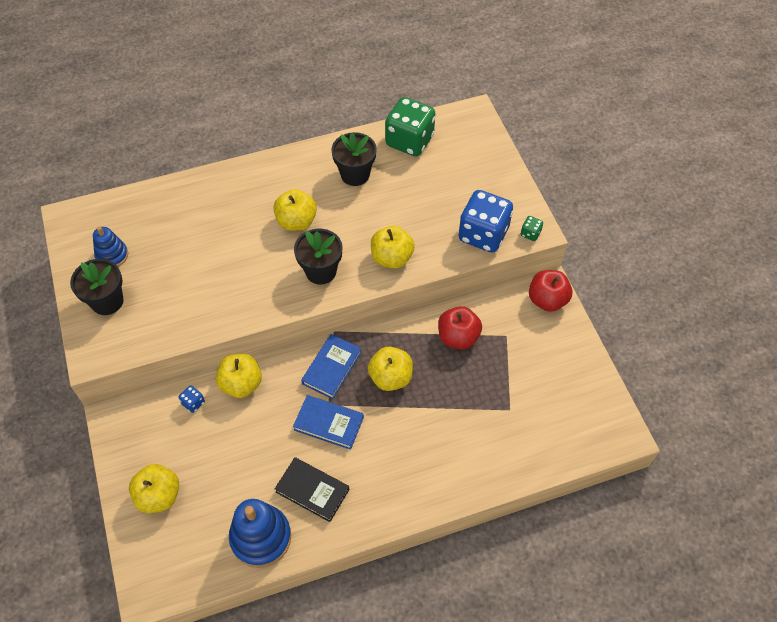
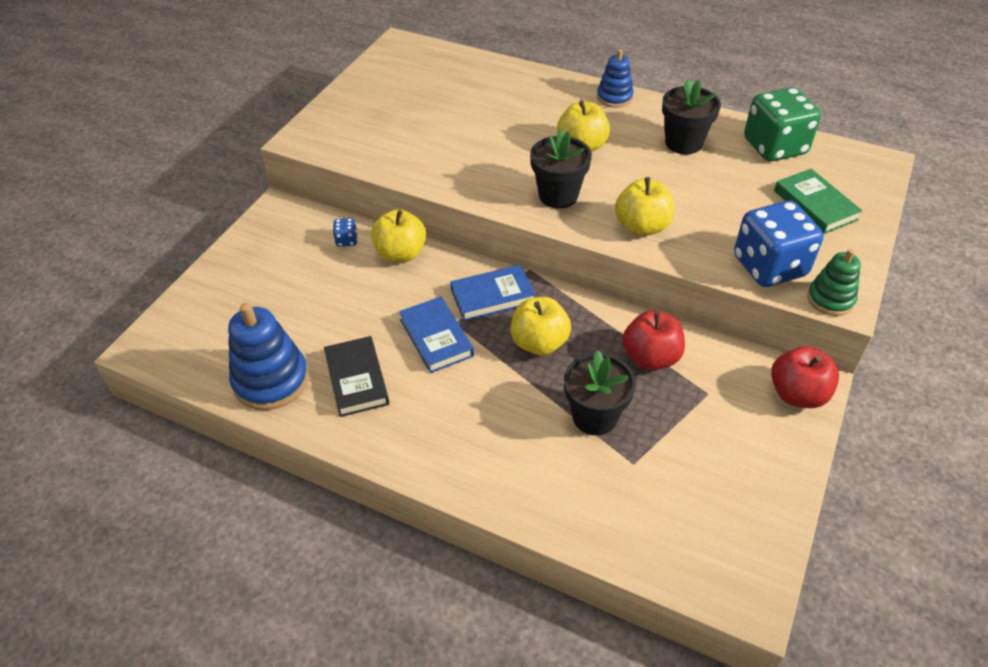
camera: 45 degrees right, 10 degrees down
(107, 301) = (357, 111): black flower pot -> black flower pot (594, 416)
(112, 255) = (399, 84): blue stacking toy -> blue stacking toy (614, 97)
(159, 495) = (239, 286): yellow apple -> none
(468, 171) = (815, 205): none -> green book
(530, 233) = (830, 299): green dice -> green stacking toy

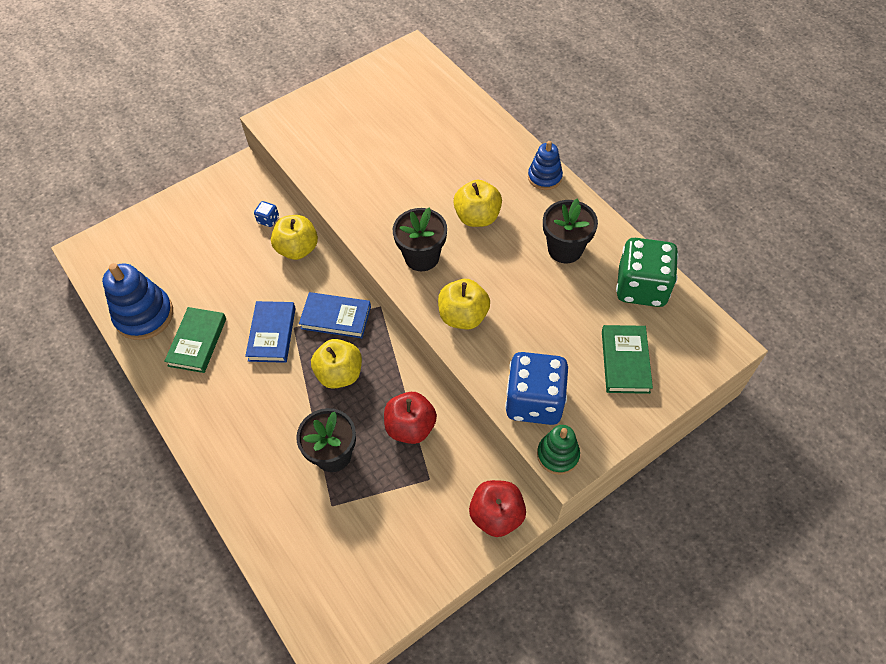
camera: 30 degrees right, 10 degrees up
(356, 379) = (197, 342): black book -> green book

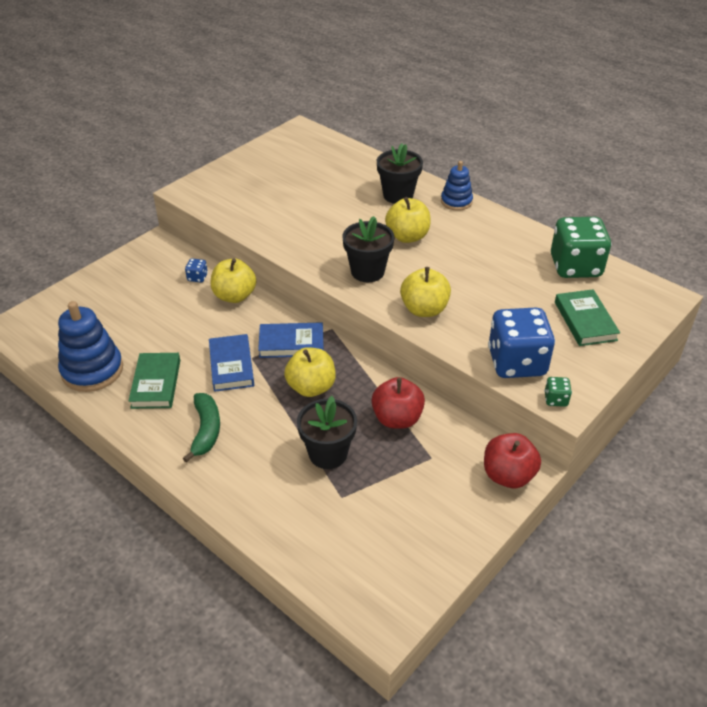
camera: 15 degrees left, 15 degrees down
(229, 405) = (206, 430): none -> green banana
(557, 455) = (555, 399): green stacking toy -> green dice
(565, 249) = (496, 249): black flower pot -> black flower pot (398, 195)

